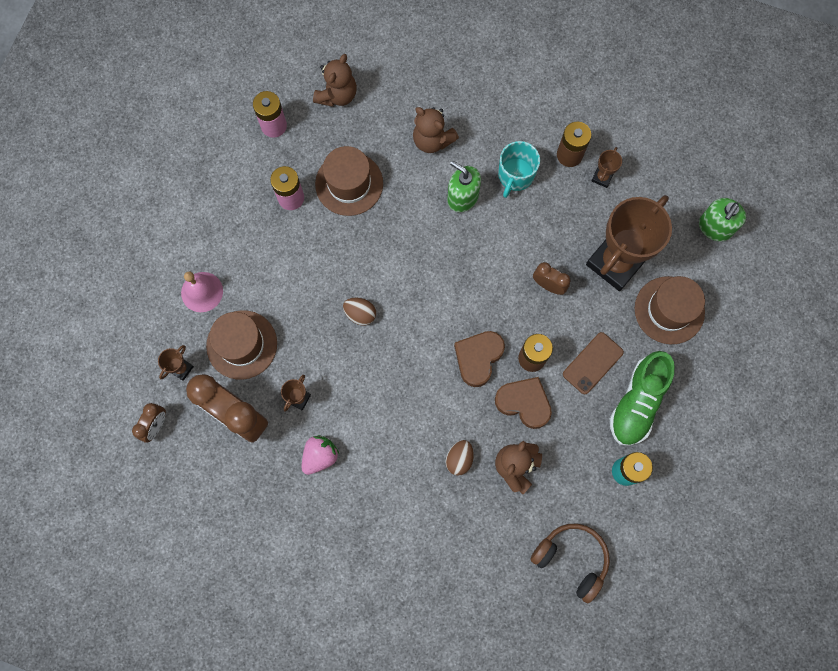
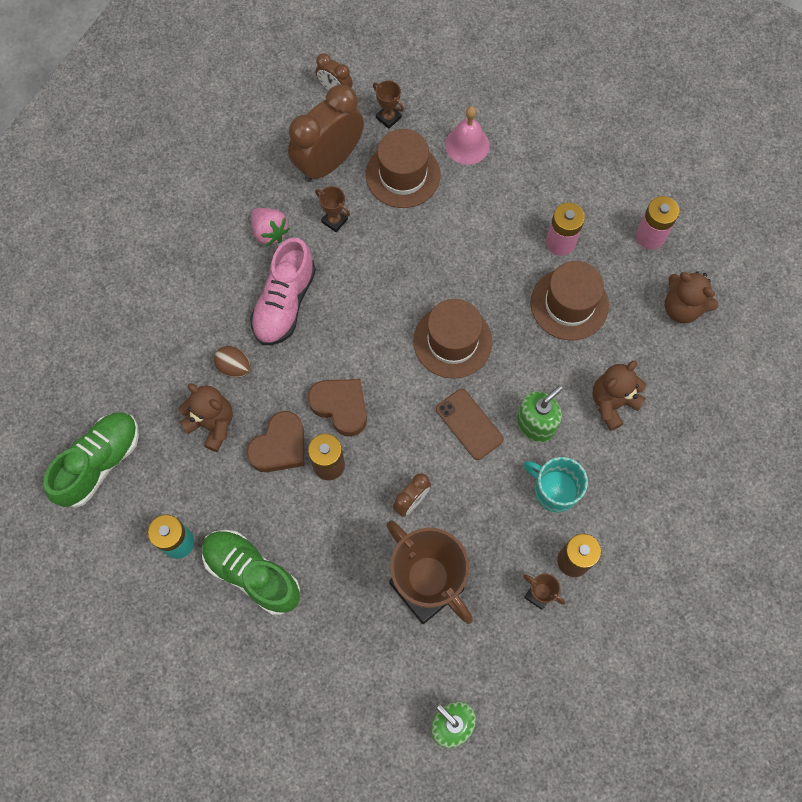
camera: 100 degrees right, 5 degrees down
(360, 314) = (414, 293): brown egg -> none
(389, 427) = (284, 303): none -> pink shoe
(571, 559) = (100, 463): brown headphones -> green shoe
(592, 363) = (309, 532): brown phone -> brown phone (469, 424)
(669, 310) = (355, 639): brown hat -> brown hat (452, 341)

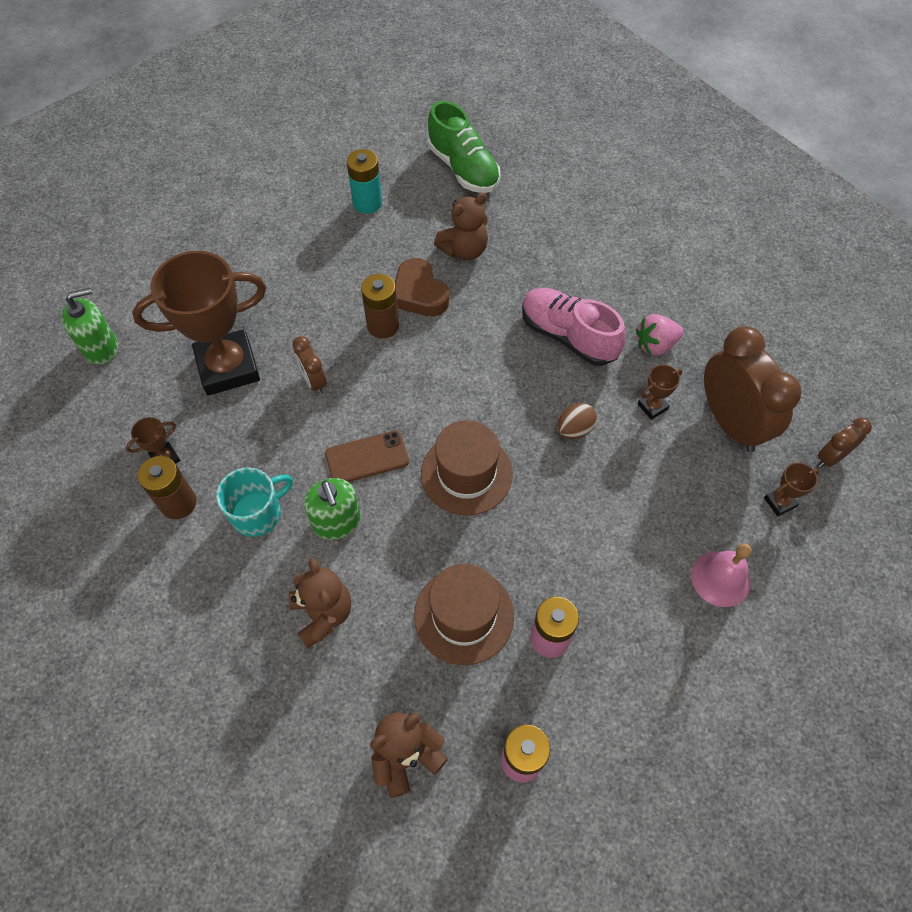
camera: 110 degrees right, 10 degrees down
(234, 367) = (514, 279): brown egg -> brown egg (574, 429)
(252, 574) = (313, 245): green shoe -> none
(341, 407) = (437, 351): brown heart -> none
(403, 175) = (694, 492): brown hat -> none

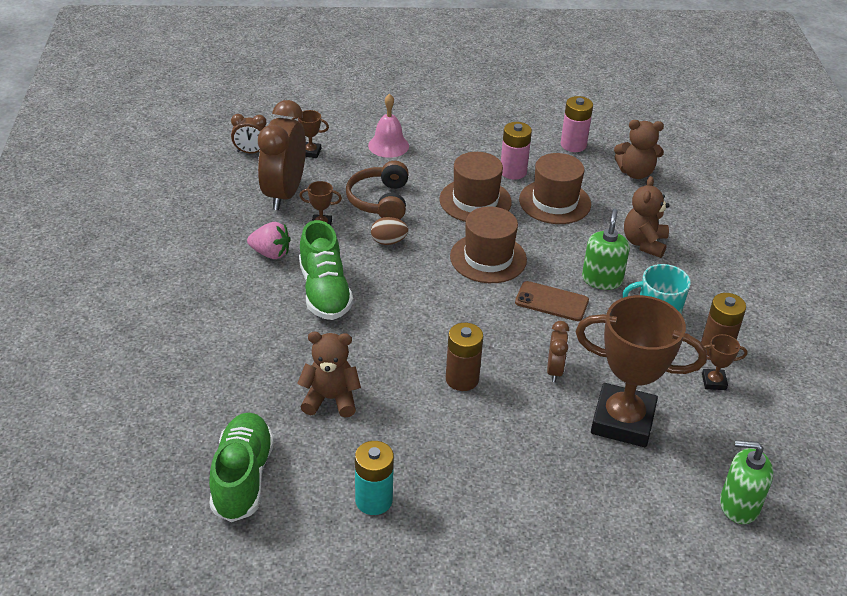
camera: 145 degrees left, 20 degrees down
(419, 293) = (407, 386): brown heart -> none
(547, 551) = (475, 201): none -> brown hat
(568, 336) = (324, 292): pink shoe -> green shoe
(637, 479) = (380, 201): none -> brown headphones

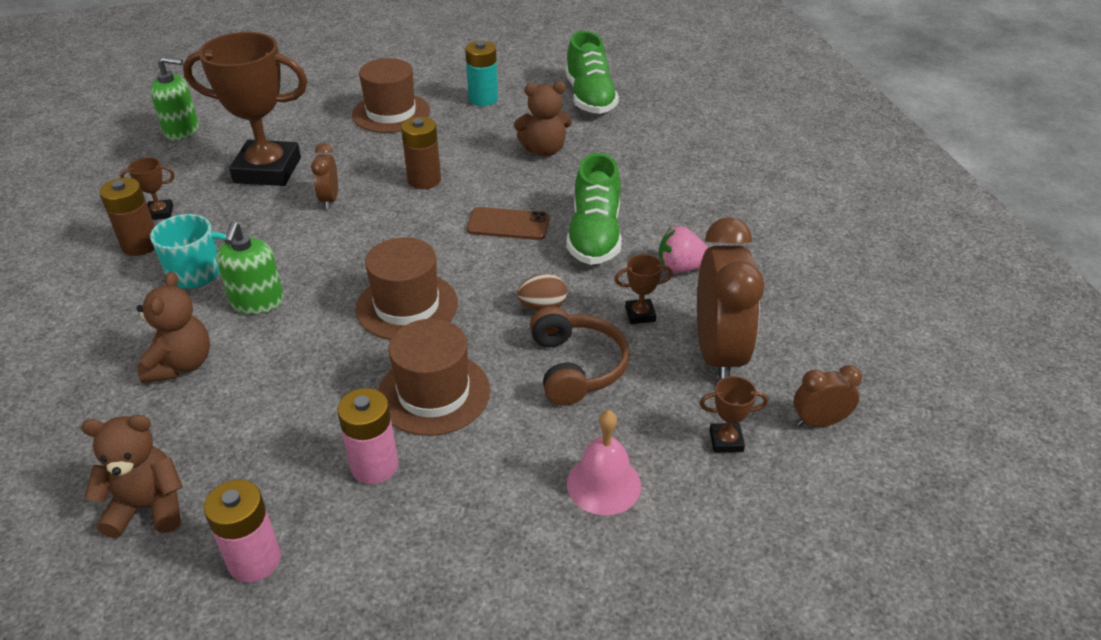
camera: 170 degrees right, 0 degrees up
(324, 292) = (594, 236): green shoe -> green shoe turned 150 degrees counterclockwise
(551, 302) = (326, 265): brown phone -> brown phone (508, 224)
(554, 202) = (307, 414): brown hat -> brown hat (391, 113)

